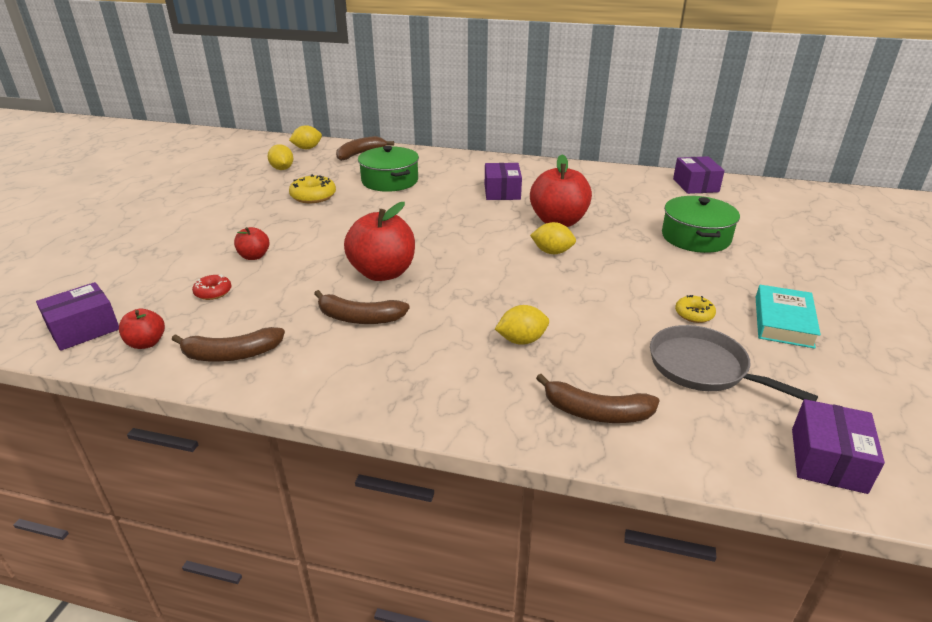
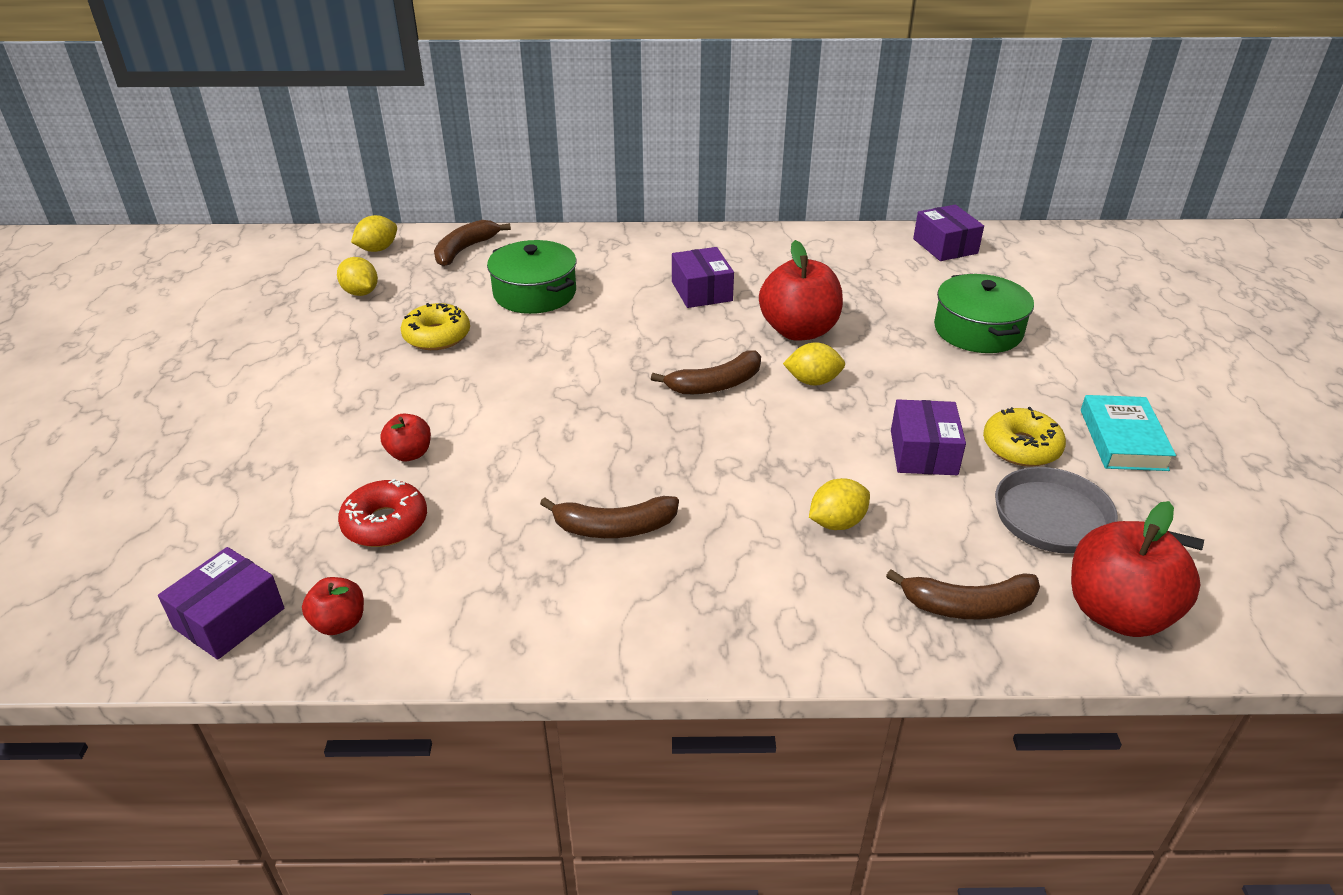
camera: 15 degrees left, 5 degrees up
(213, 292) = (385, 523): red donut -> red donut, size x1.62
(231, 354) = (472, 616): brown banana -> brown banana (715, 385)
(383, 273) = (608, 451): red apple -> red apple (1117, 613)
(694, 314) = (1021, 447): yellow donut -> yellow donut, size x1.62
(828, 460) = (1231, 614): purple box -> purple box (923, 452)

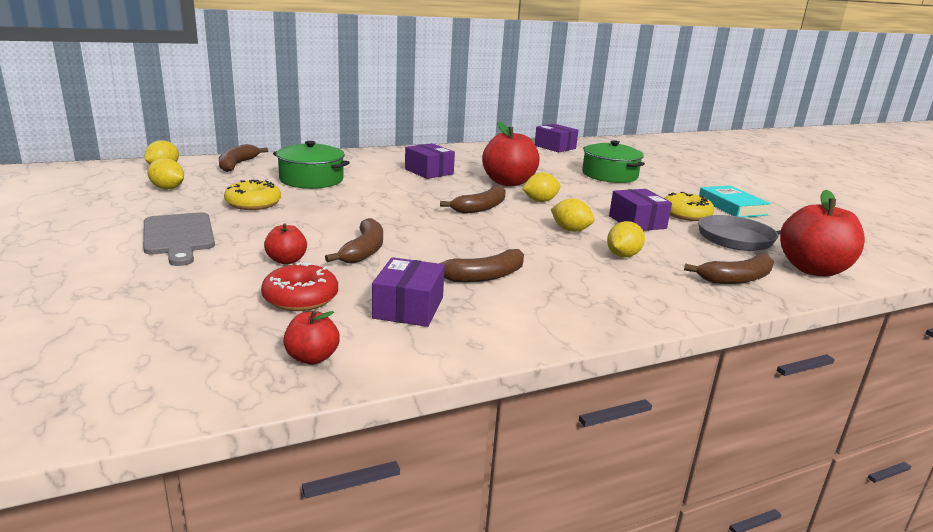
camera: 25 degrees left, 15 degrees down
(229, 618) = (201, 373): purple box -> purple box (408, 308)
(324, 389) = (179, 236): none -> grey cutting board
(506, 451) = (364, 250): none -> brown banana
(805, 454) = (570, 230): none -> yellow lemon

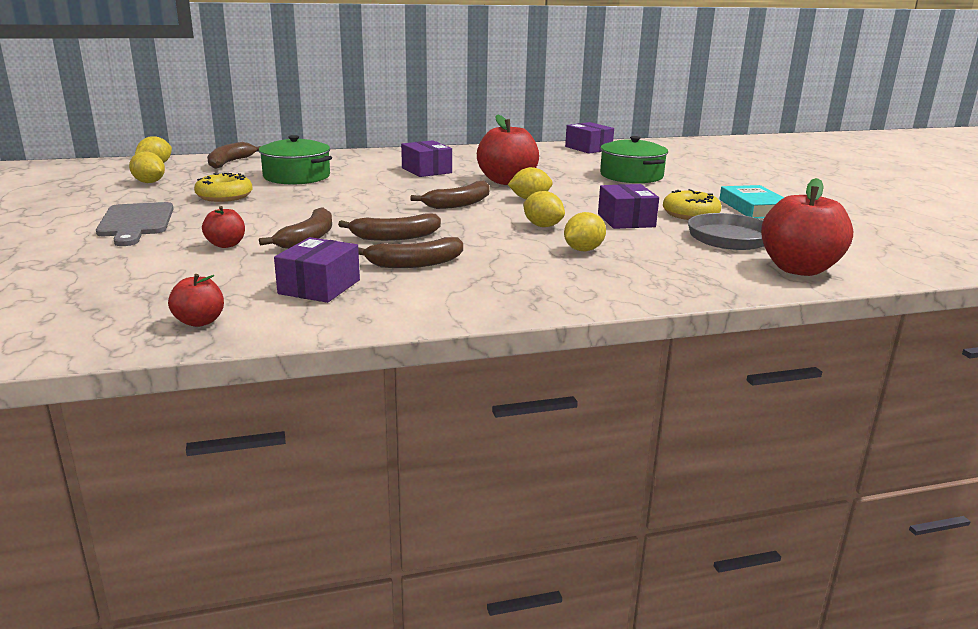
camera: 10 degrees right, 0 degrees up
(300, 298) = (219, 275): red donut -> none
(737, 279) = (698, 274): brown banana -> brown banana (395, 237)

